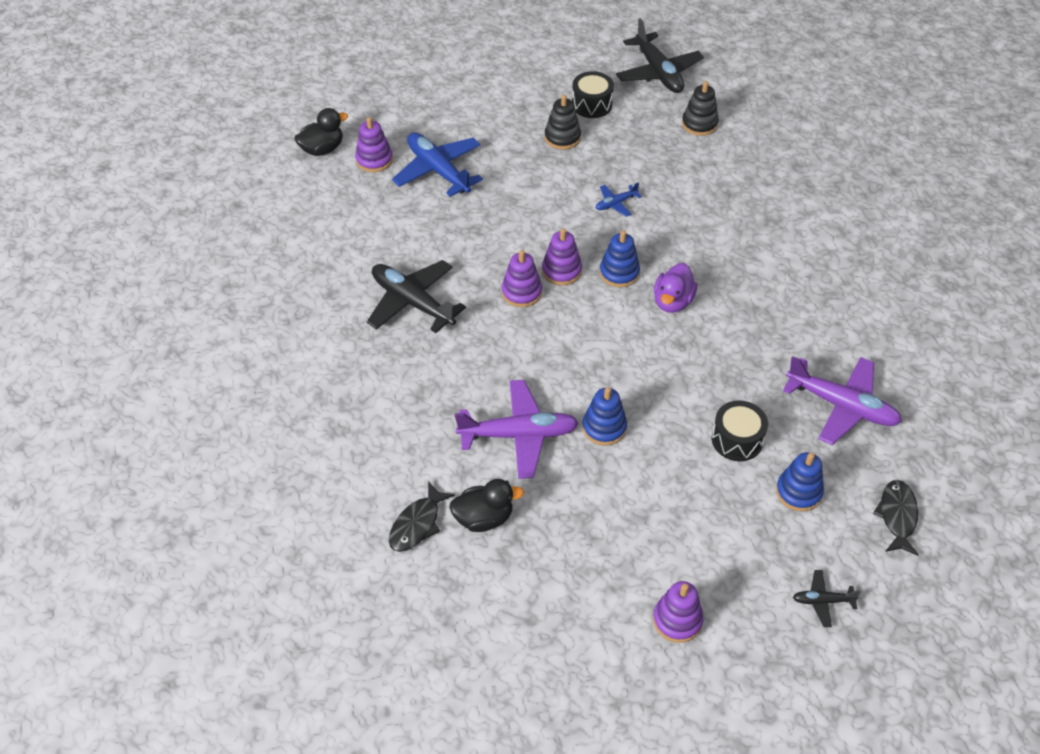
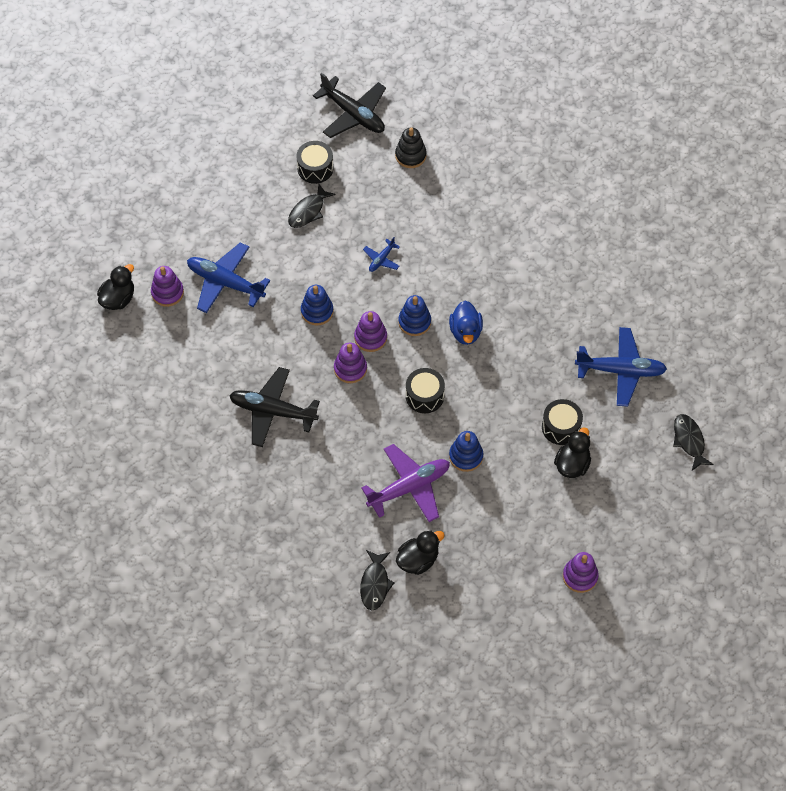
camera: 25 degrees left, 10 degrees up
(562, 137) = (308, 211): black stacking toy -> black fish
(590, 348) = (424, 396): none -> black drum
(672, 302) = (465, 332): purple duck -> blue duck
(731, 485) = (572, 464): none -> black duck
(798, 492) = (618, 450): blue stacking toy -> blue stacking toy (317, 311)
(822, 601) = (665, 523): black plane -> none
(842, 406) = (621, 370): purple plane -> blue plane

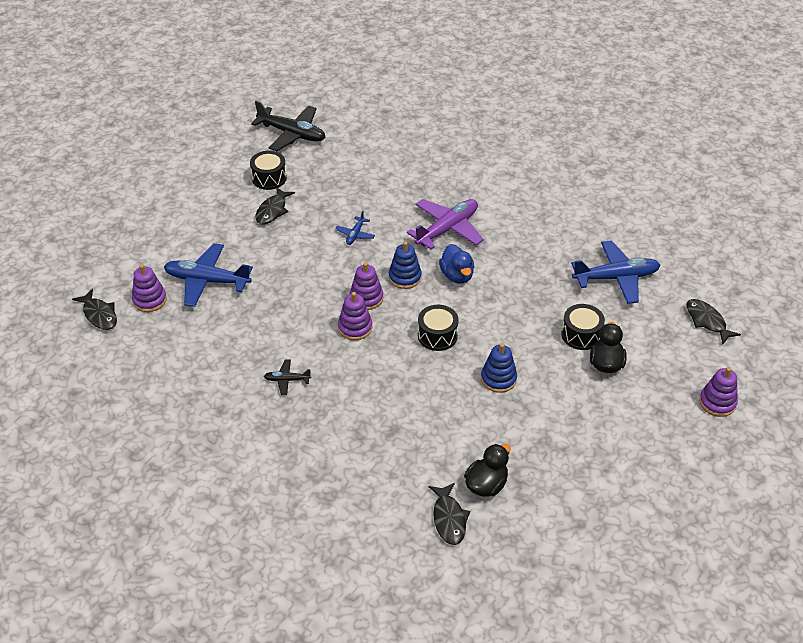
camera: 15 degrees left, 15 degrees down
(118, 299) = (99, 315): black duck -> black fish
(272, 411) = (287, 380): black plane -> black plane, size x0.48
(317, 311) = (306, 287): blue stacking toy -> none
(409, 487) = (452, 418): purple plane -> purple plane (447, 229)
(410, 155) = (355, 154): black stacking toy -> none
(580, 576) = (659, 462): purple stacking toy -> purple stacking toy (717, 402)

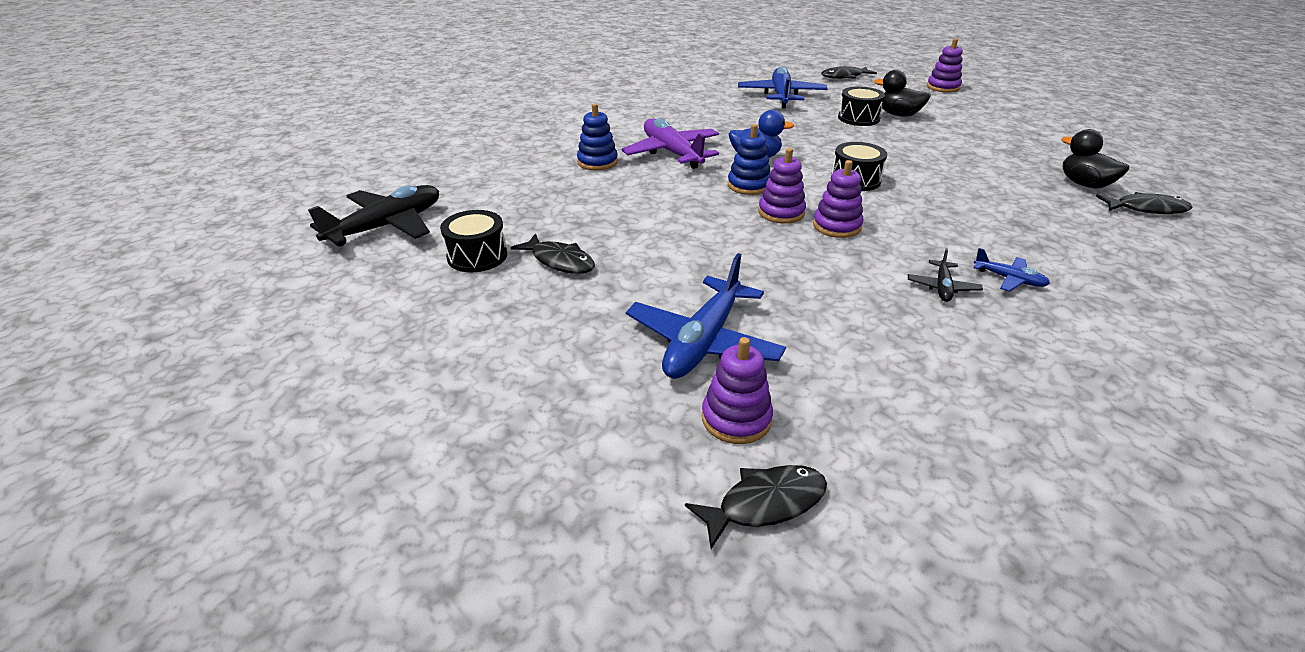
camera: 75 degrees left, 10 degrees down
(355, 234) = (652, 205): blue plane -> blue plane (1009, 279)
(498, 379) = (924, 159): blue stacking toy -> blue stacking toy (597, 162)

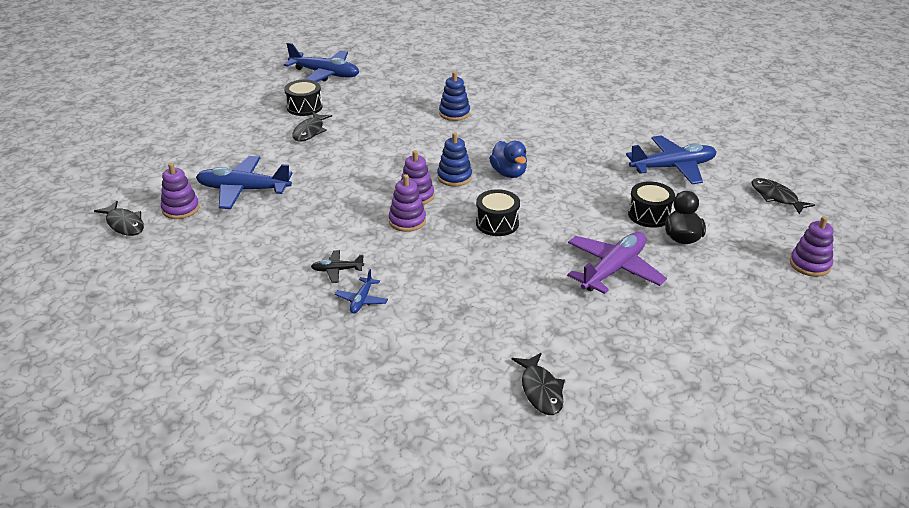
camera: 70 degrees right, 0 degrees up
(387, 226) = (325, 74): black plane -> blue plane
(672, 153) = (492, 137): purple plane -> purple plane (613, 269)
(1084, 184) = (577, 354): black duck -> none

